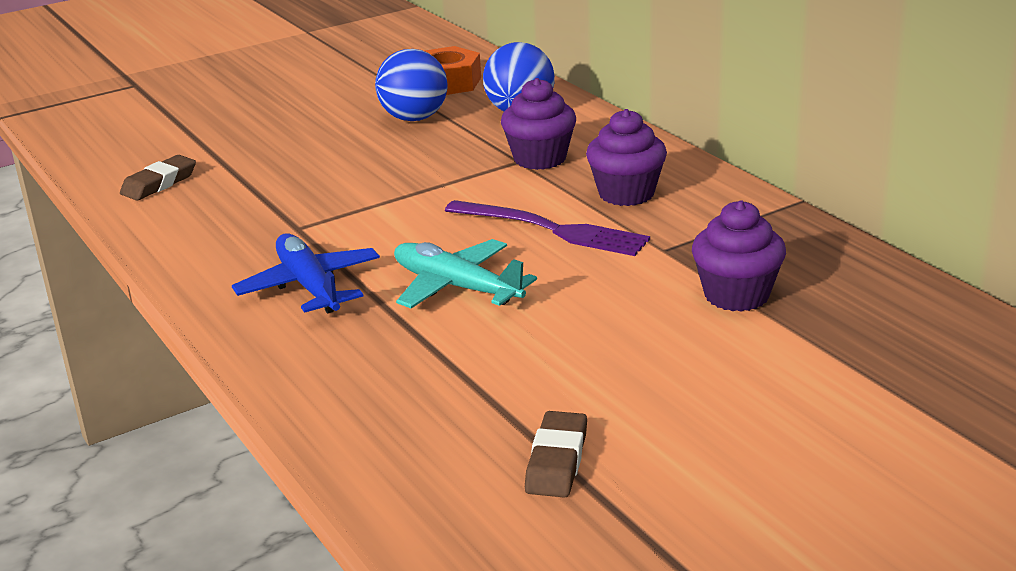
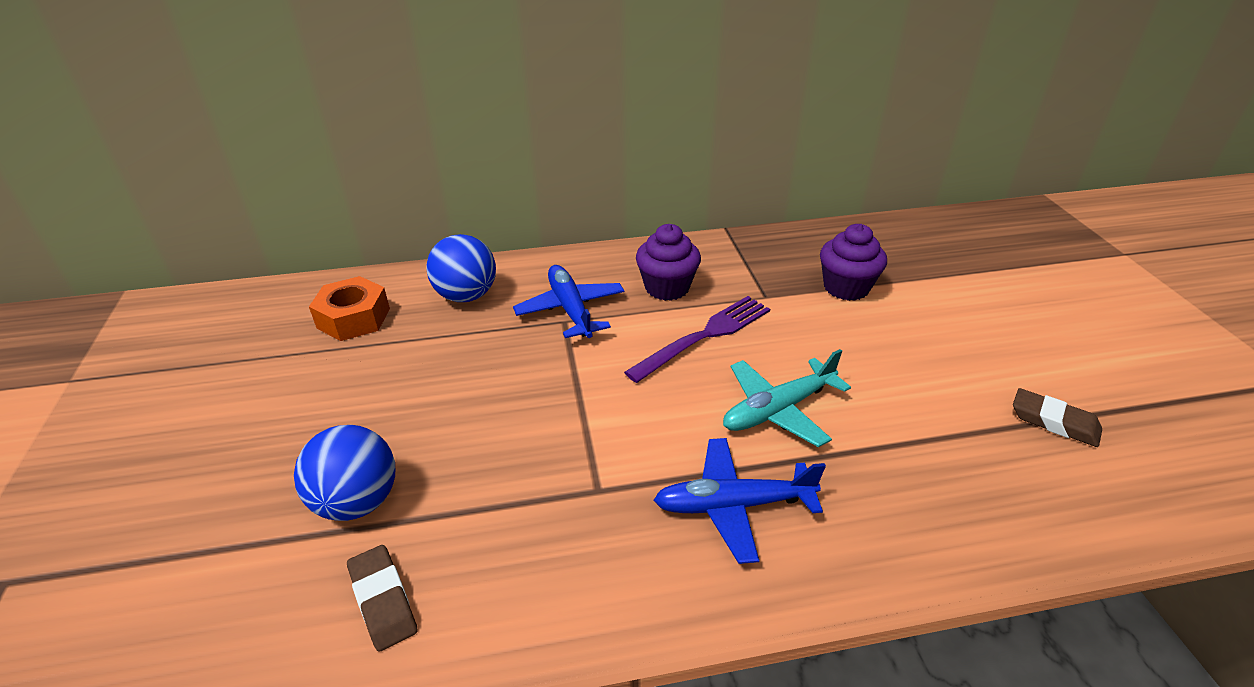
camera: 70 degrees left, 10 degrees up
(414, 118) = (414, 356): blue ball -> blue ball (357, 501)
(540, 159) = (570, 309): purple cupcake -> blue plane

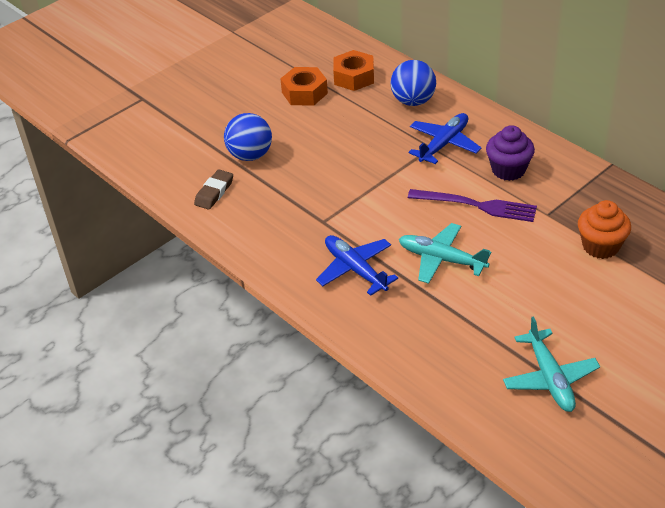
camera: 60 degrees right, 5 degrees up
(314, 375) = (304, 93): none -> orange nut
(846, 288) = (600, 246): purple cupcake -> orange cupcake
(1054, 422) = (549, 378): brown eraser -> turquoise plane

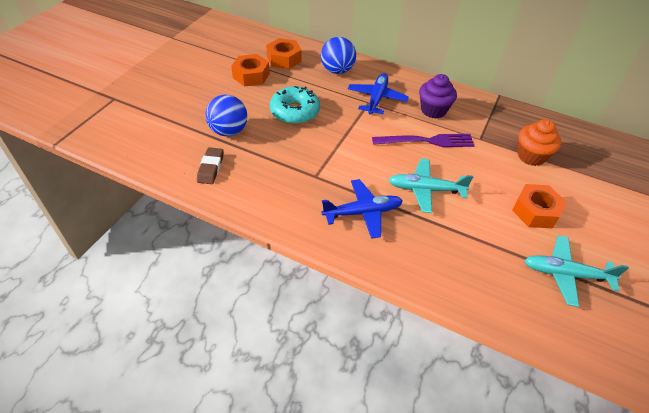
camera: 25 degrees left, 5 degrees up
(335, 145) = (295, 112): none -> turquoise donut
(355, 269) = (363, 212): blue plane -> blue plane turned 135 degrees clockwise
(549, 378) = (565, 274): turquoise plane -> turquoise plane turned 135 degrees clockwise
(560, 308) = (535, 211): none -> orange nut

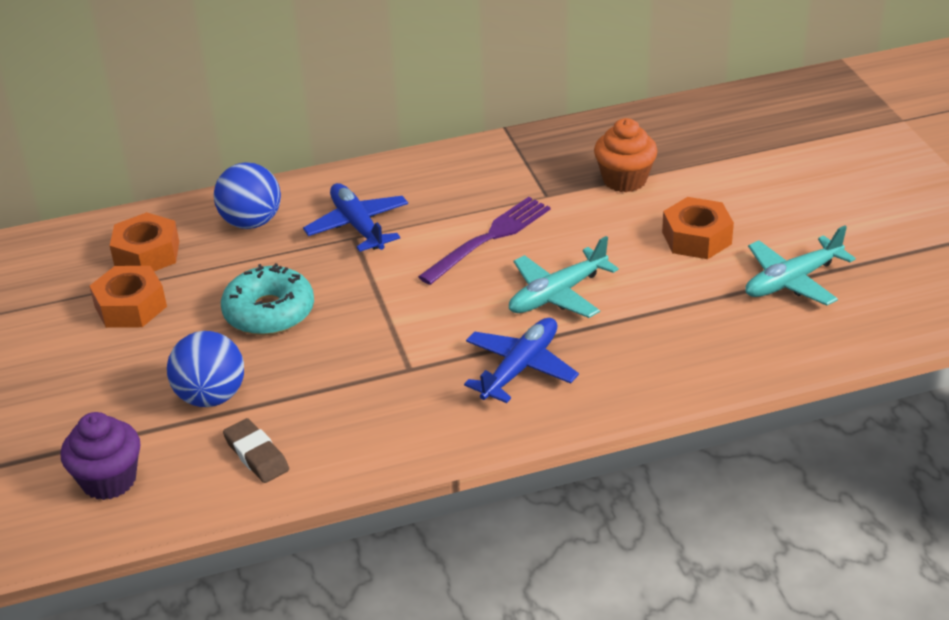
camera: 40 degrees left, 10 degrees down
(433, 110) = (449, 196): purple cupcake -> purple cupcake (109, 480)

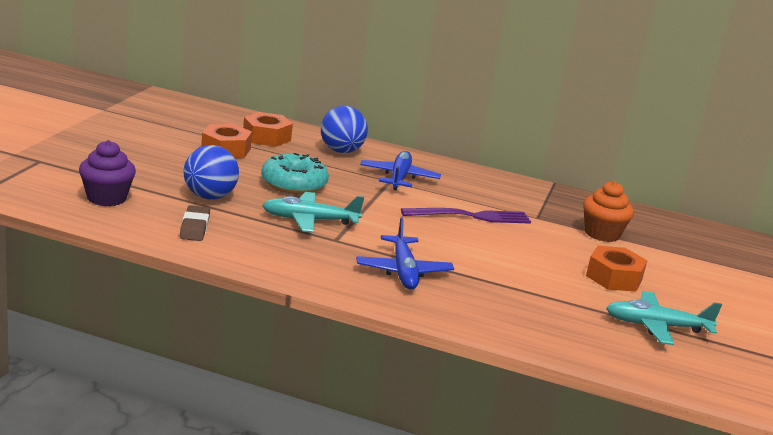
camera: 30 degrees right, 15 degrees down
(520, 368) = (403, 271): blue plane -> blue plane turned 105 degrees clockwise
(557, 294) = (477, 256): turquoise plane -> turquoise plane (309, 220)

